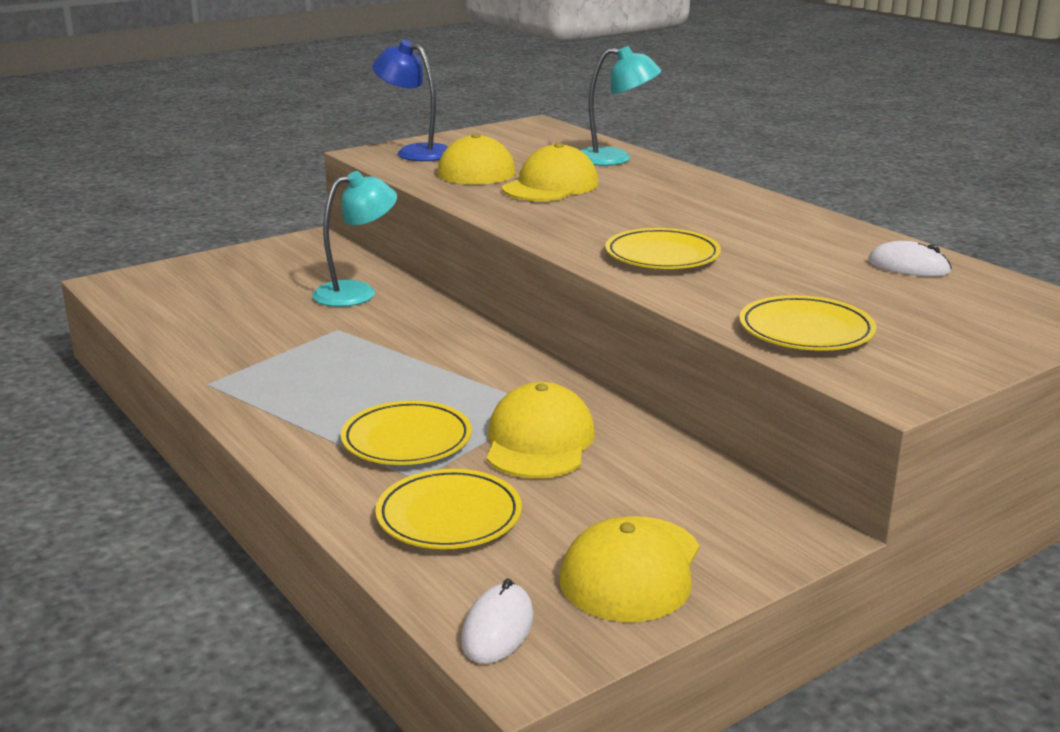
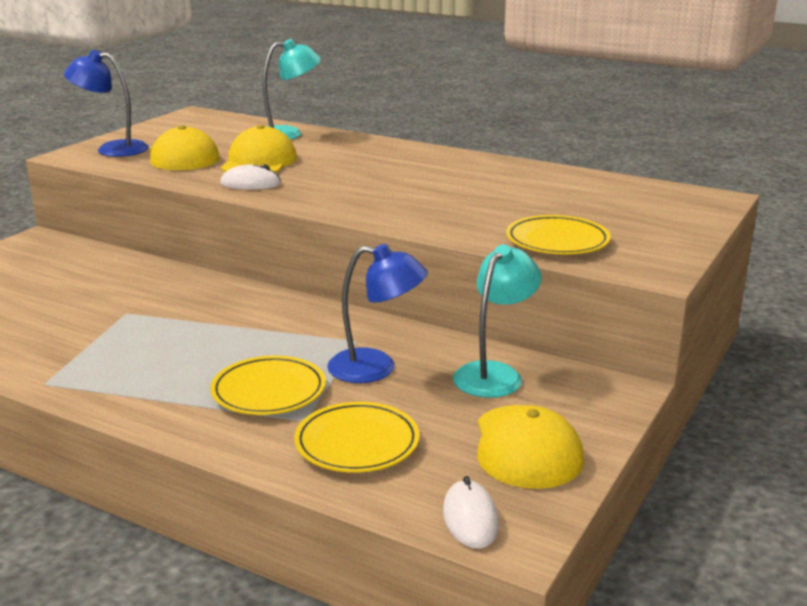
camera: 25 degrees left, 0 degrees up
(357, 292) = (116, 279): turquoise lamp -> turquoise lamp (494, 374)
(539, 441) = (376, 368): yellow cap -> blue lamp
(662, 255) = (401, 203): yellow plate -> none
(908, 267) = (578, 184): white mouse -> white mouse (250, 184)

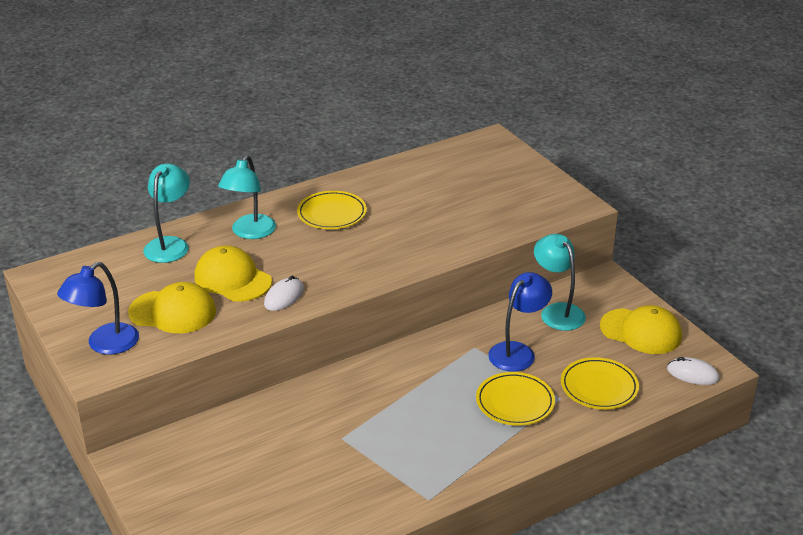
camera: 60 degrees left, 10 degrees up
(345, 151) = (250, 232): none -> turquoise lamp
(557, 241) = (511, 216): yellow plate -> yellow plate (332, 214)

